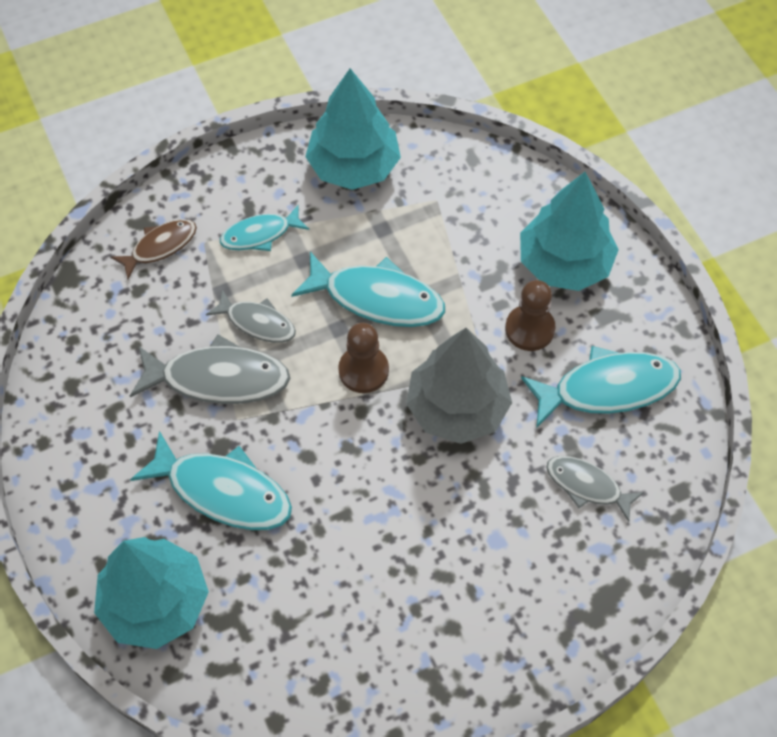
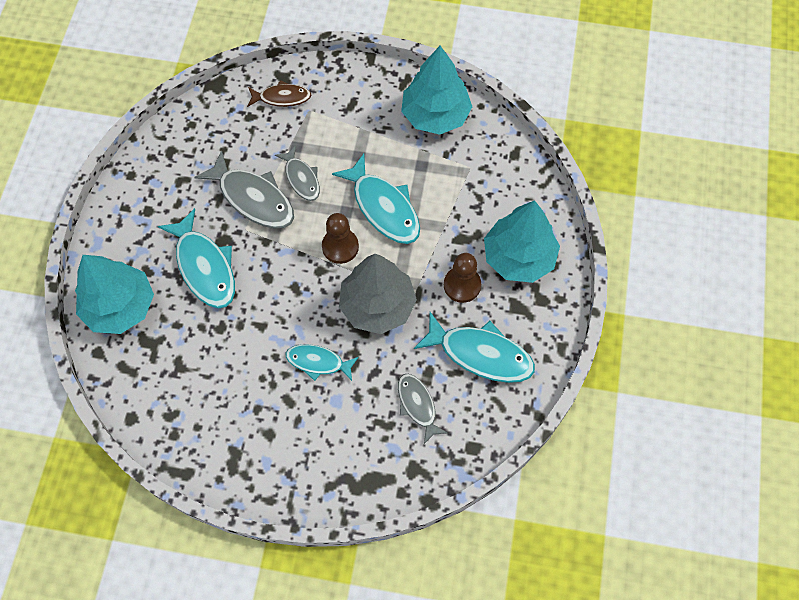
camera: 35 degrees right, 5 degrees up
(260, 234) = (345, 125): turquoise fish -> turquoise fish (318, 362)

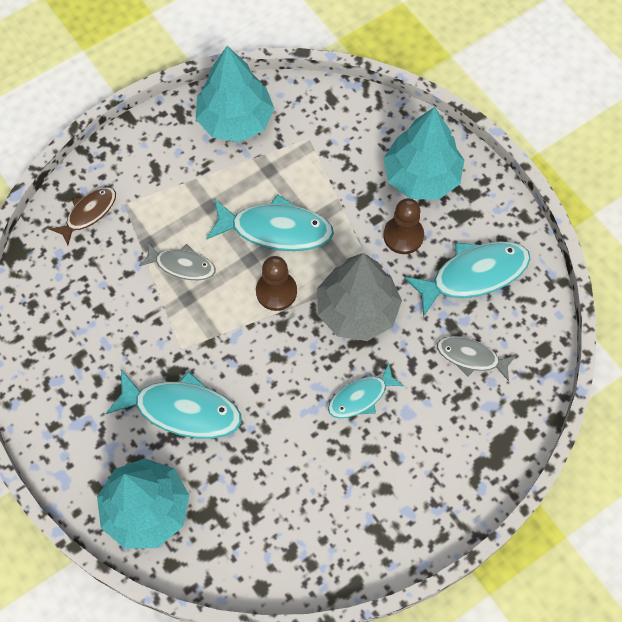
camera: 45 degrees left, 0 degrees up
(253, 198) = (159, 317): grey fish -> none

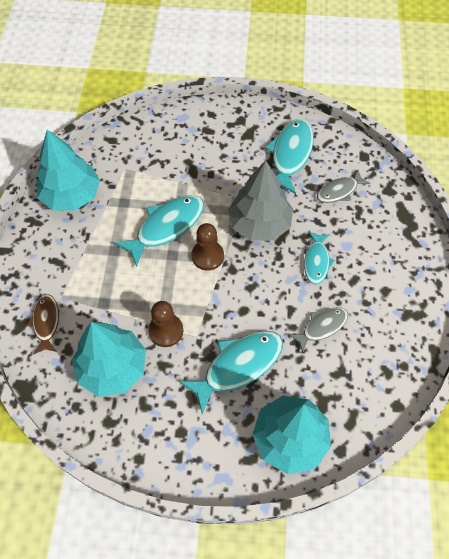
camera: 50 degrees left, 5 degrees down
(182, 265) = (139, 294): grey fish -> grey fish (322, 327)
(403, 236) = (234, 169): brown pawn -> brown pawn (166, 331)
(421, 176) = (206, 134): turquoise tree -> turquoise tree (112, 367)

